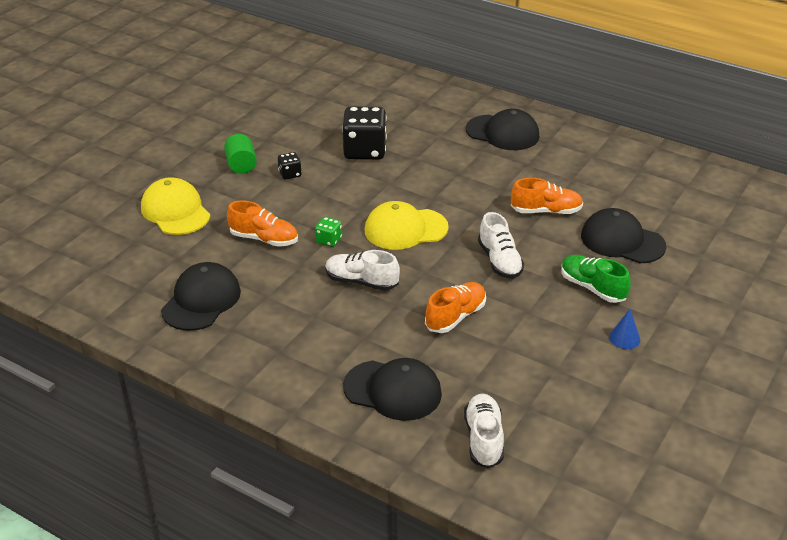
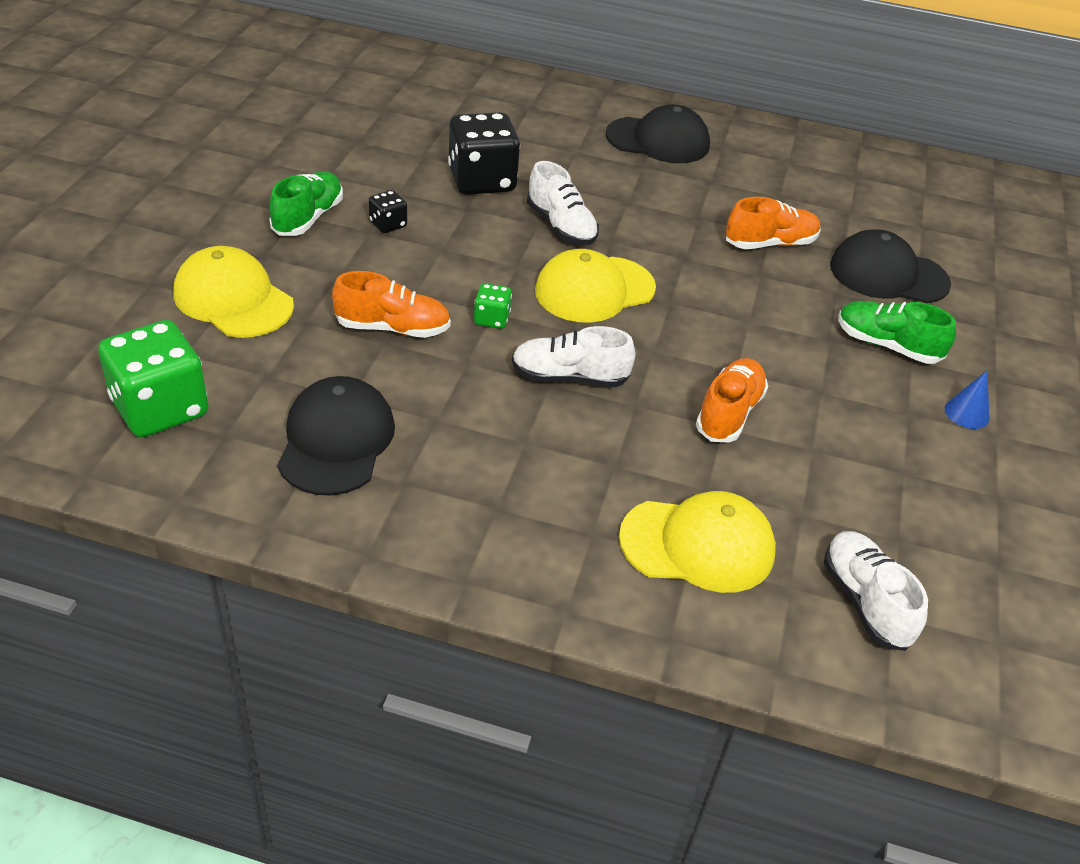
camera: 20 degrees left, 5 degrees up
(109, 269) = (160, 408): none -> green dice
(241, 165) = (308, 218): green cylinder -> green shoe
(393, 390) = (697, 545): black cap -> yellow cap
(499, 261) = (746, 322): white shoe -> white shoe (561, 226)

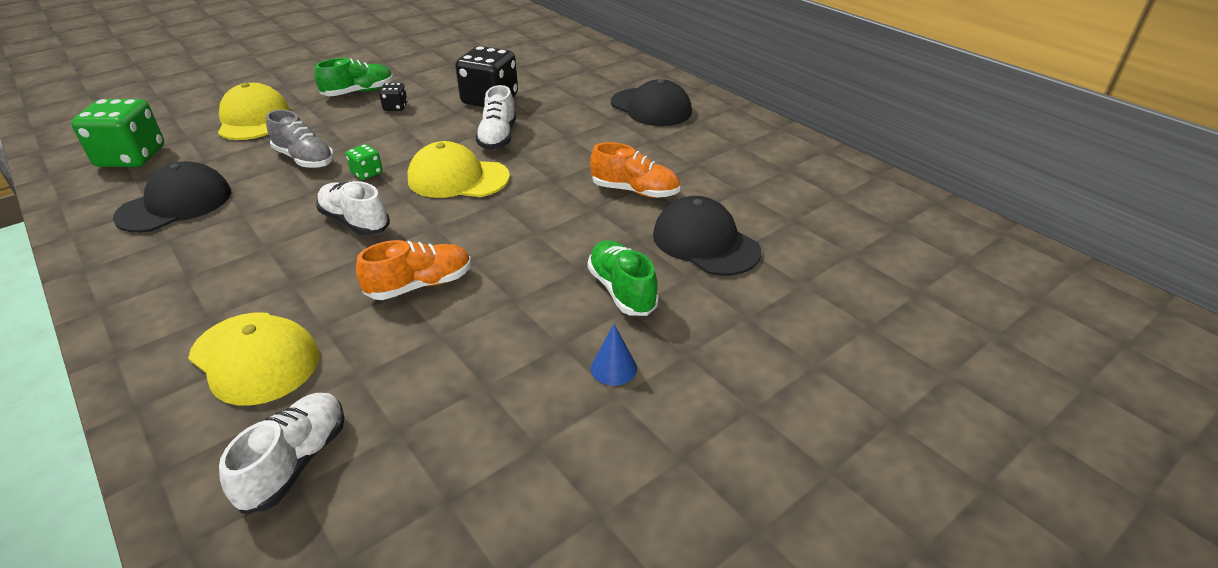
camera: 40 degrees right, 5 degrees down
(393, 328) = (305, 159): orange shoe -> grey shoe

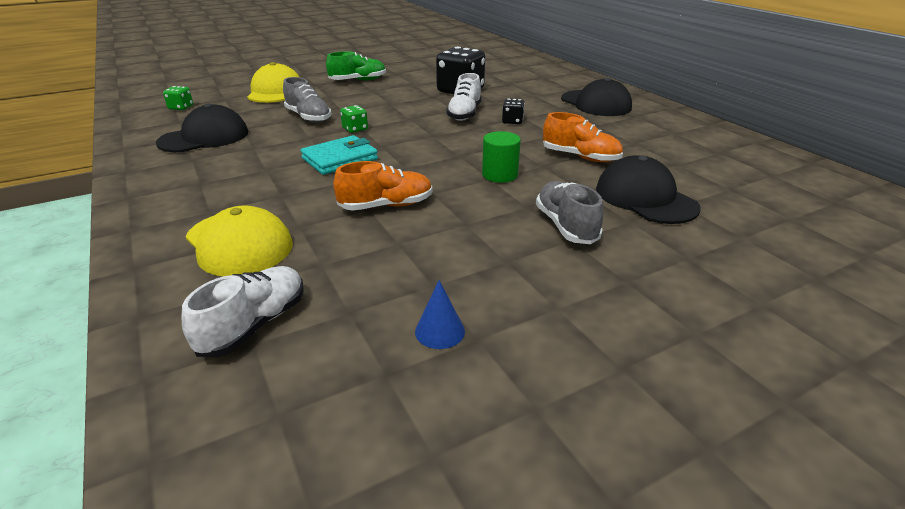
camera: 10 degrees right, 5 degrees down
(131, 157) = (181, 107): green dice -> green dice, size x0.46
(355, 222) = (340, 159): white shoe -> turquoise wallet
(395, 107) = (384, 91): black dice -> black dice (512, 121)
(458, 178) = (428, 137): yellow cap -> none
(546, 226) = (499, 175): none -> green cylinder
(613, 368) = (555, 284): blue cone -> blue cone (440, 331)
(622, 290) = (566, 226): green shoe -> grey shoe

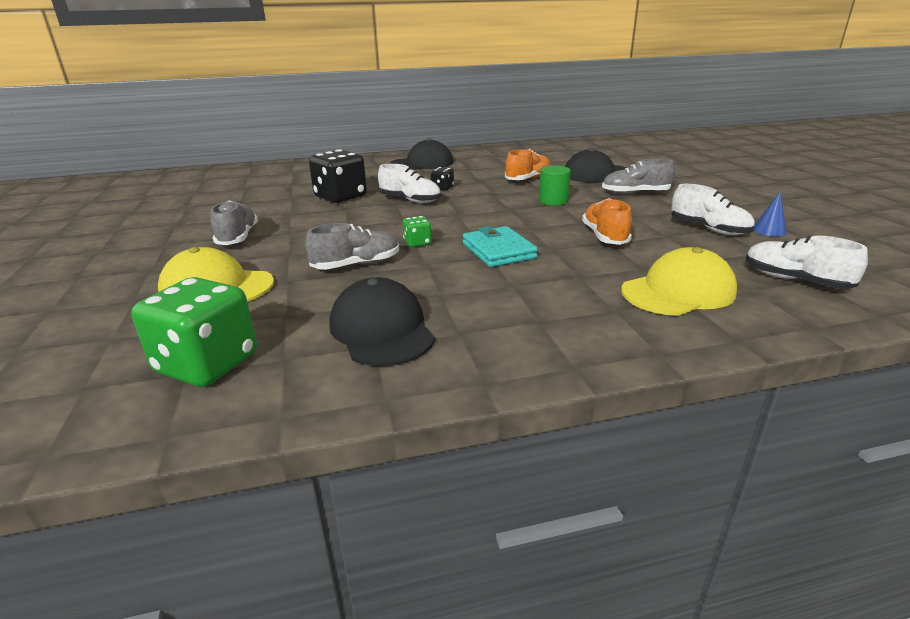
camera: 75 degrees left, 5 degrees down
(181, 107) = (207, 364): green dice -> green dice, size x2.15
(358, 80) = (238, 237): green shoe -> grey shoe
(430, 276) = (709, 229): none -> white shoe

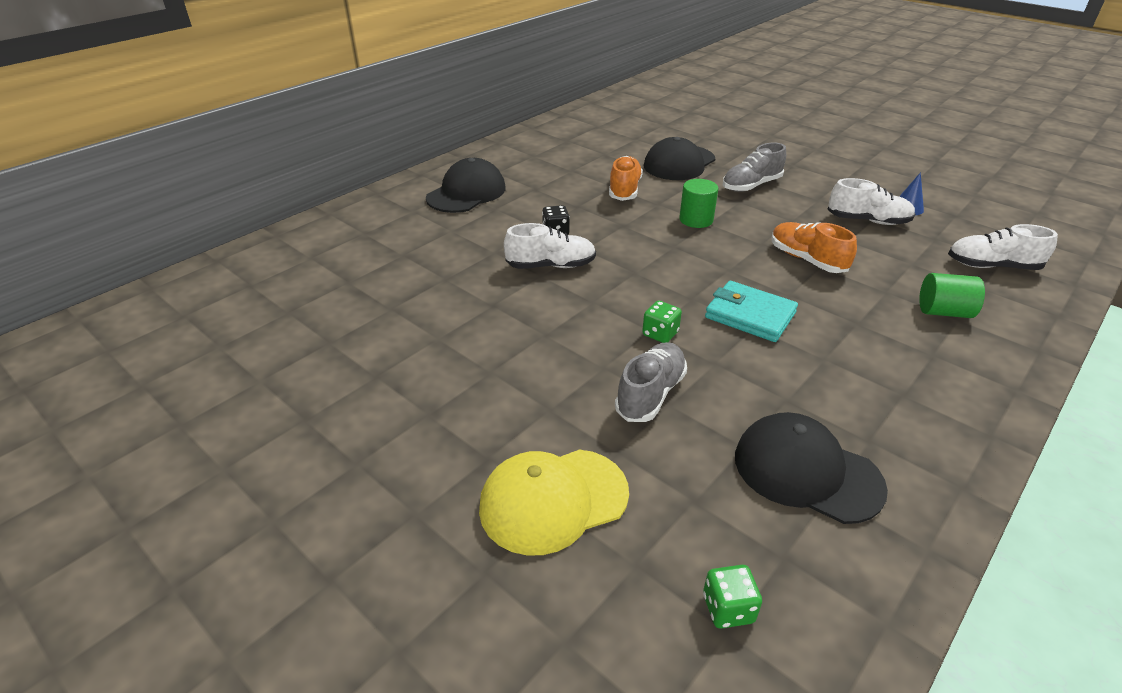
camera: 35 degrees left, 10 degrees up
(207, 364) = (728, 608): green dice -> green dice, size x0.46
(238, 237) = (439, 408): grey shoe -> none
(340, 197) = (457, 287): black dice -> none
(678, 291) = (943, 312): yellow cap -> green cylinder

